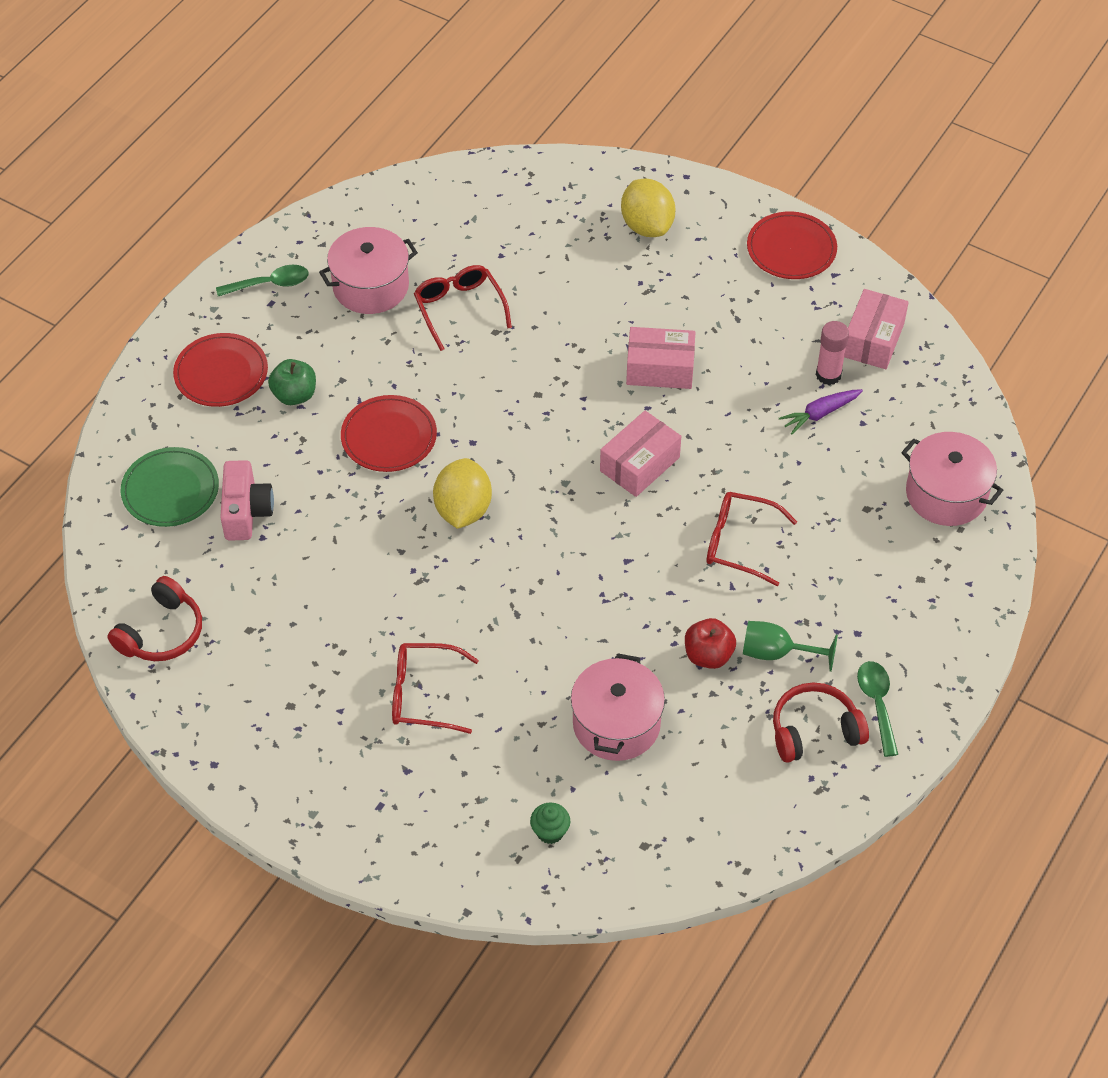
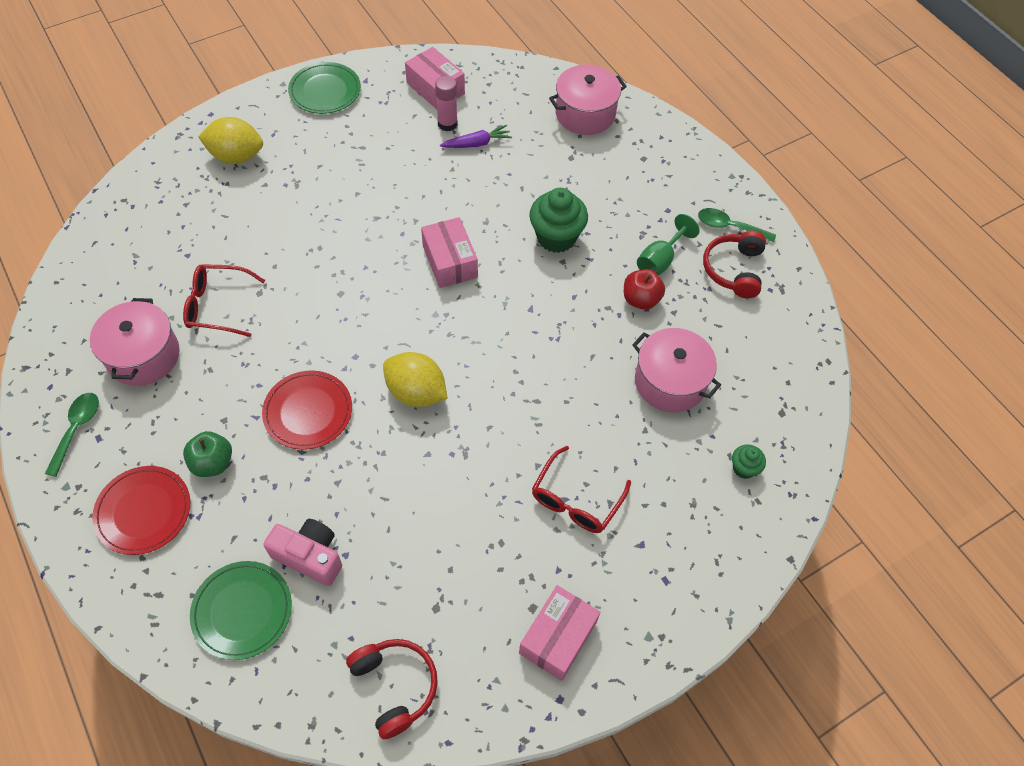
camera: 65 degrees left, 5 degrees up
(660, 369) = (373, 210): pink box -> pink box (558, 637)
(739, 543) = (556, 237): red glasses -> green cupcake
(791, 249) = (325, 91): red plate -> green plate
(820, 414) = (477, 143): purple carrot -> purple carrot turned 105 degrees counterclockwise

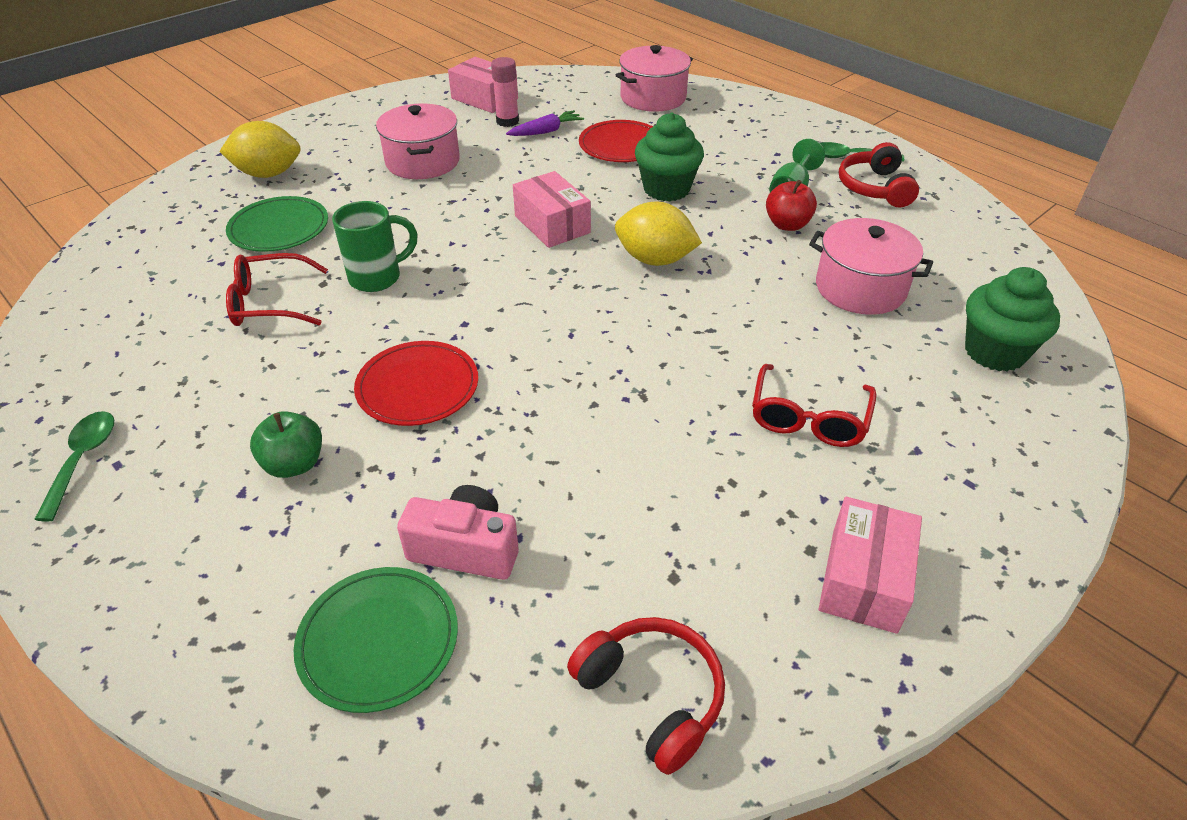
camera: 10 degrees left, 15 degrees down
(143, 356) = (175, 366): pink pot -> pink pot (422, 162)
(143, 511) = (197, 540): red plate -> red plate (621, 145)
(301, 295) = (377, 277): none -> green mug
(325, 91) = (361, 114): green plate -> green plate (279, 228)
(416, 392) = (555, 345): yellow lemon -> yellow lemon (655, 260)
(744, 468) = (994, 352): green cupcake -> green cupcake, size x1.97

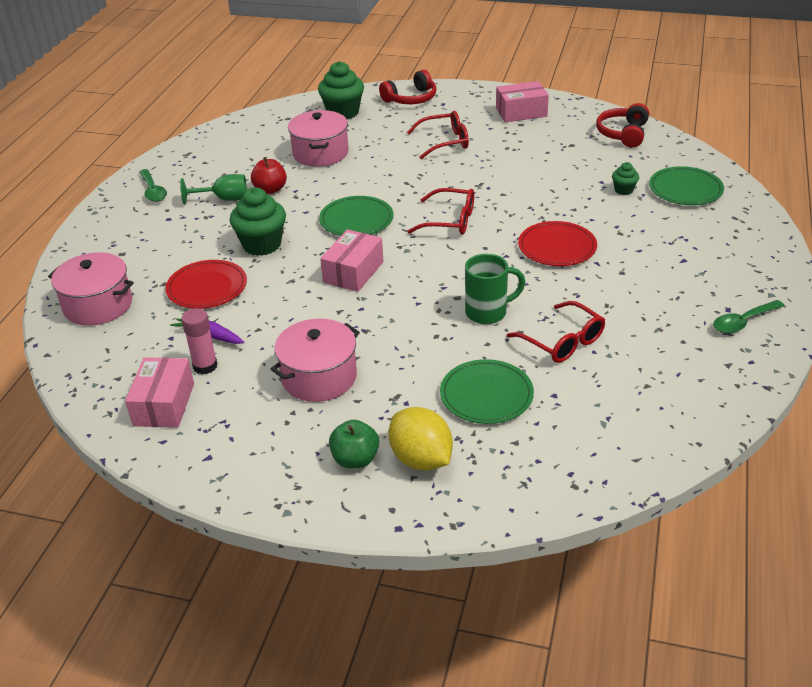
camera: 120 degrees left, 5 degrees down
(294, 464) = (649, 255): green apple -> green apple (355, 459)
(377, 277) = (488, 312): green mug -> green mug turned 135 degrees clockwise
(465, 549) = (623, 190): pink camera -> green cupcake
(577, 327) = (450, 221): none -> red glasses
(655, 260) = (356, 220): yellow lemon -> green plate
(874, 188) = (194, 173): red headphones -> red headphones (411, 99)

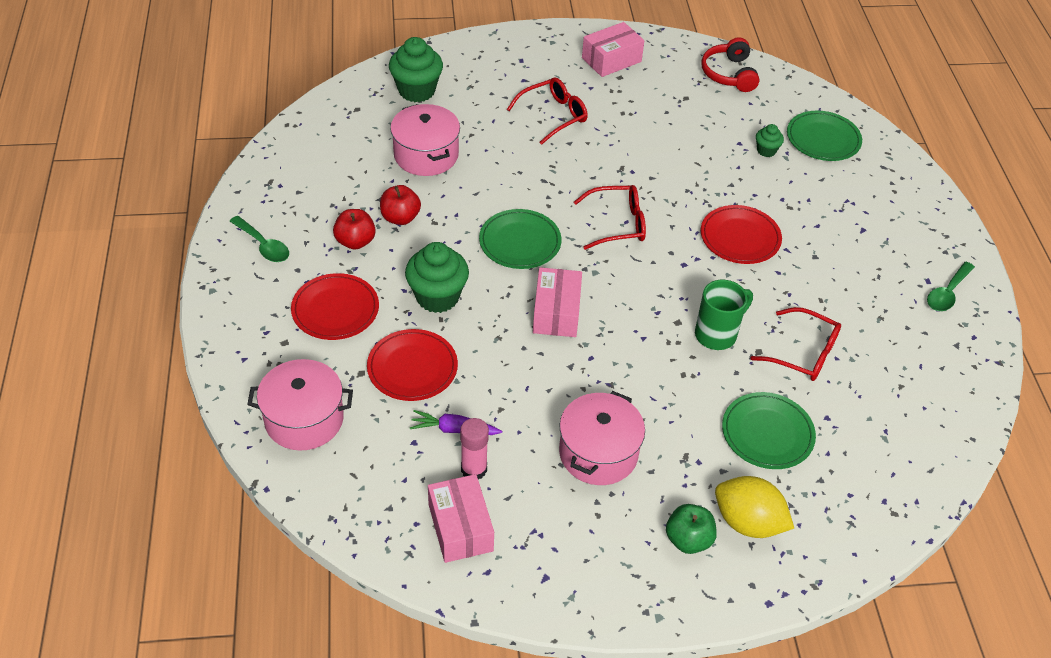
camera: 25 degrees left, 10 degrees up
(176, 239) = (335, 309): none -> red plate
(224, 199) = (355, 241): green goblet -> red apple
(411, 99) = (482, 58): red headphones -> none

